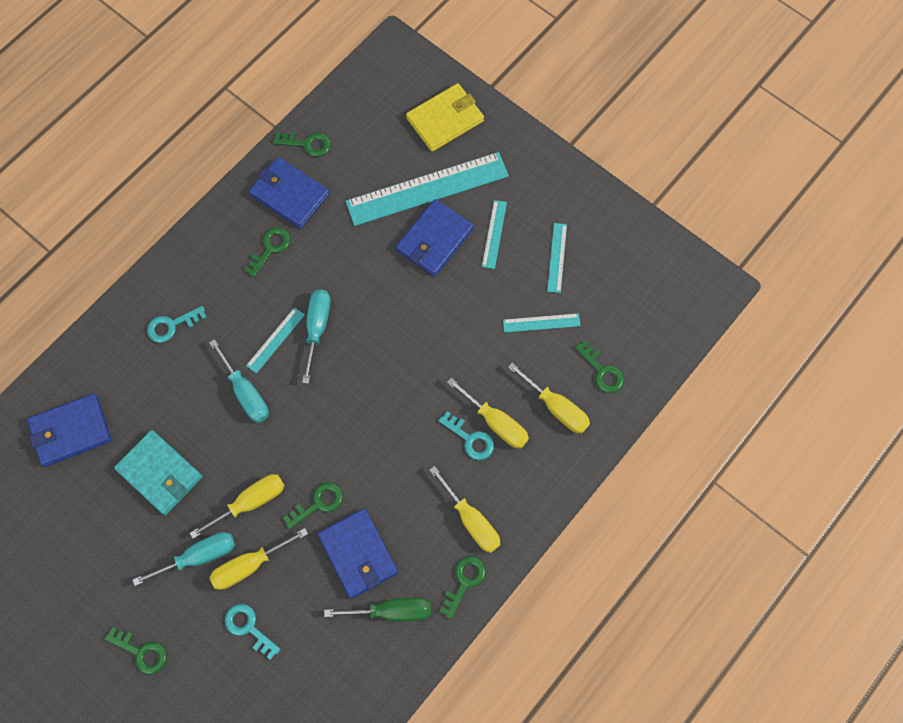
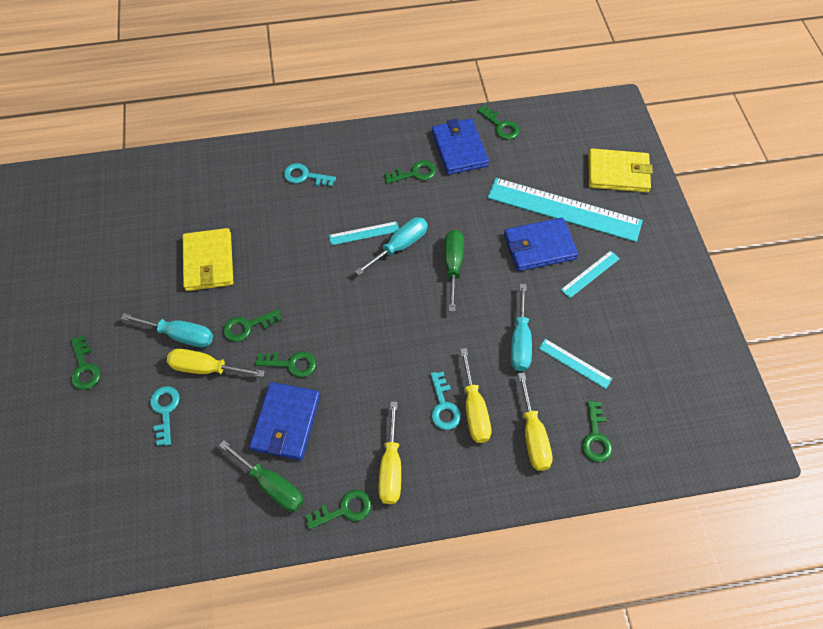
camera: 40 degrees right, 10 degrees down
(71, 431) = (181, 195): blue wallet -> none
(160, 473) = (209, 262): turquoise wallet -> yellow wallet
(246, 393) = (312, 252): turquoise screwdriver -> turquoise screwdriver (520, 341)
(250, 502) = (247, 326): yellow screwdriver -> green key
(377, 312) = (453, 266): none -> green screwdriver
(557, 257) = (628, 325): turquoise ruler -> none

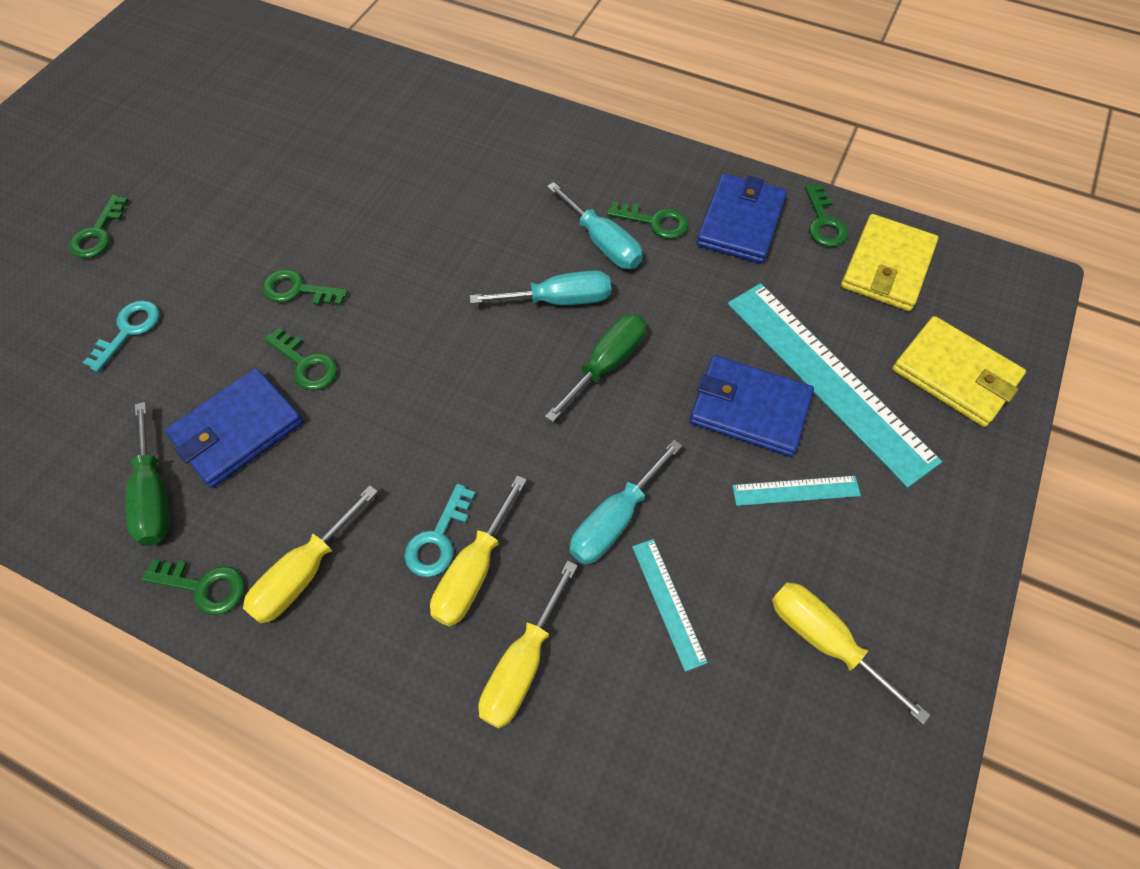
camera: 35 degrees right, 0 degrees up
(180, 335) = (221, 257): turquoise screwdriver -> turquoise screwdriver (603, 243)
(206, 368) = (212, 310): yellow screwdriver -> yellow screwdriver (824, 640)
(209, 262) = (323, 193): yellow wallet -> yellow wallet (887, 266)
(305, 176) = (515, 156): turquoise key -> none
(364, 233) = (528, 259): turquoise ruler -> none
(595, 437) = (611, 732): green key -> none

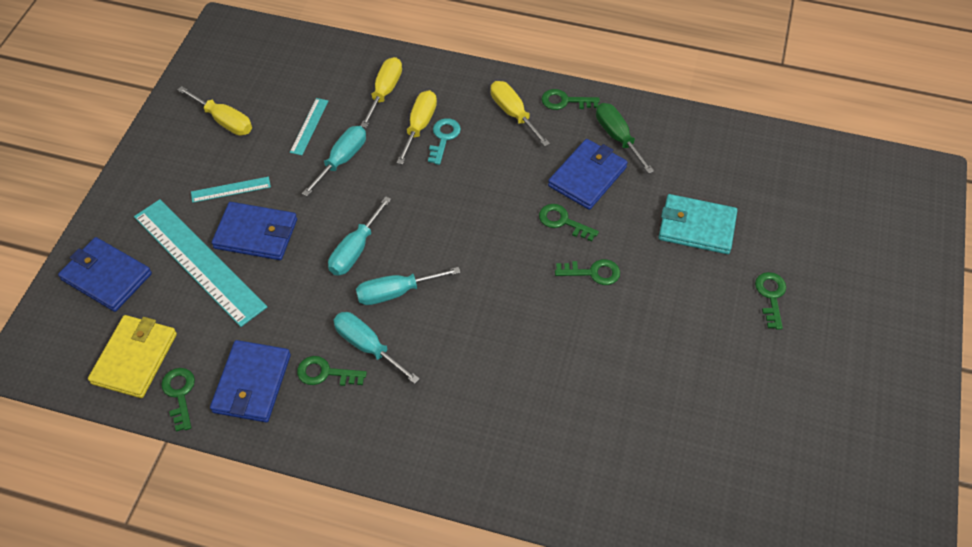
camera: 170 degrees right, 5 degrees down
(129, 331) = (696, 227): turquoise key -> turquoise wallet
(304, 573) = (513, 113): yellow screwdriver -> yellow screwdriver turned 60 degrees counterclockwise
(606, 364) = (355, 250): green screwdriver -> turquoise screwdriver
(668, 602) = (309, 126): turquoise ruler -> turquoise ruler turned 45 degrees clockwise
(955, 374) = (106, 276): yellow wallet -> blue wallet

